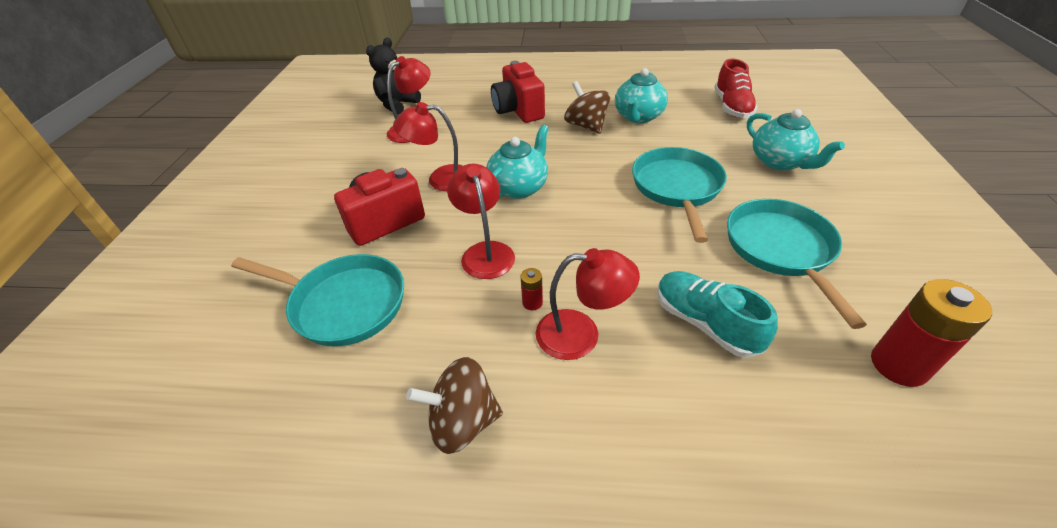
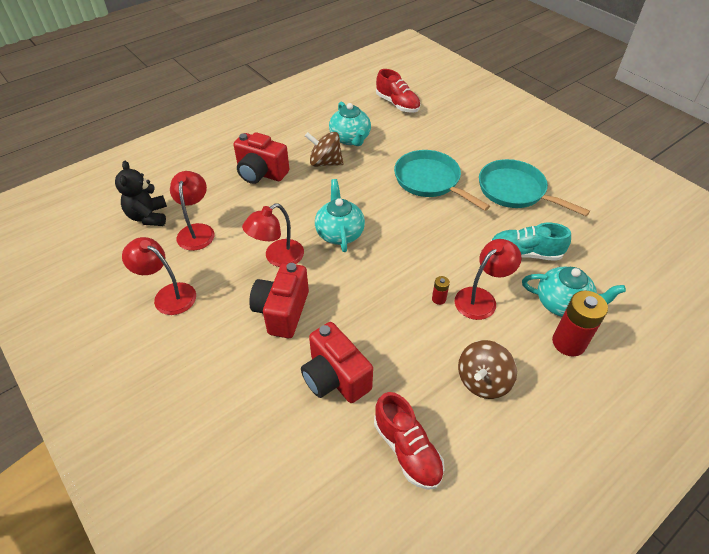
camera: 45 degrees left, 5 degrees up
(300, 421) = (407, 449): none -> red shoe
(343, 303) = (335, 378): turquoise pan -> red camera
(485, 252) = (375, 288): red lamp -> red lamp (168, 295)
(780, 162) = (462, 134): turquoise teapot -> turquoise teapot (563, 304)
(898, 365) = (607, 223): red battery -> red battery (568, 343)

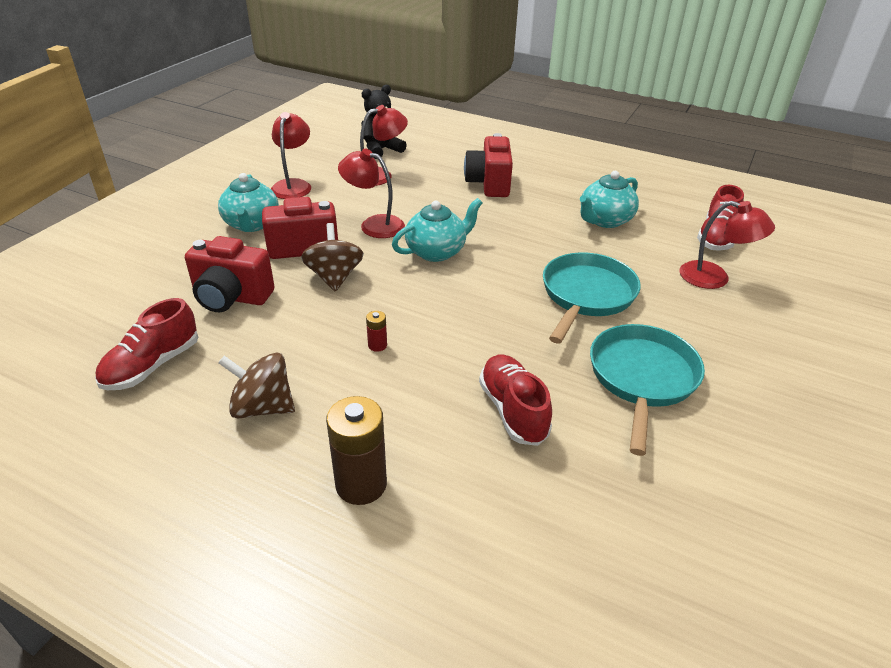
camera: 65 degrees right, 10 degrees down
(325, 163) = (544, 215): brown spinning top -> brown spinning top (334, 277)
(335, 378) = (231, 297): red camera -> red camera turned 105 degrees counterclockwise
(481, 298) = (399, 382): red lamp -> red lamp (714, 278)
(525, 253) = (513, 410): turquoise shoe -> red shoe
(563, 304) = (435, 468): turquoise teapot -> turquoise teapot (252, 224)
(568, 343) = (361, 484): red battery -> brown battery

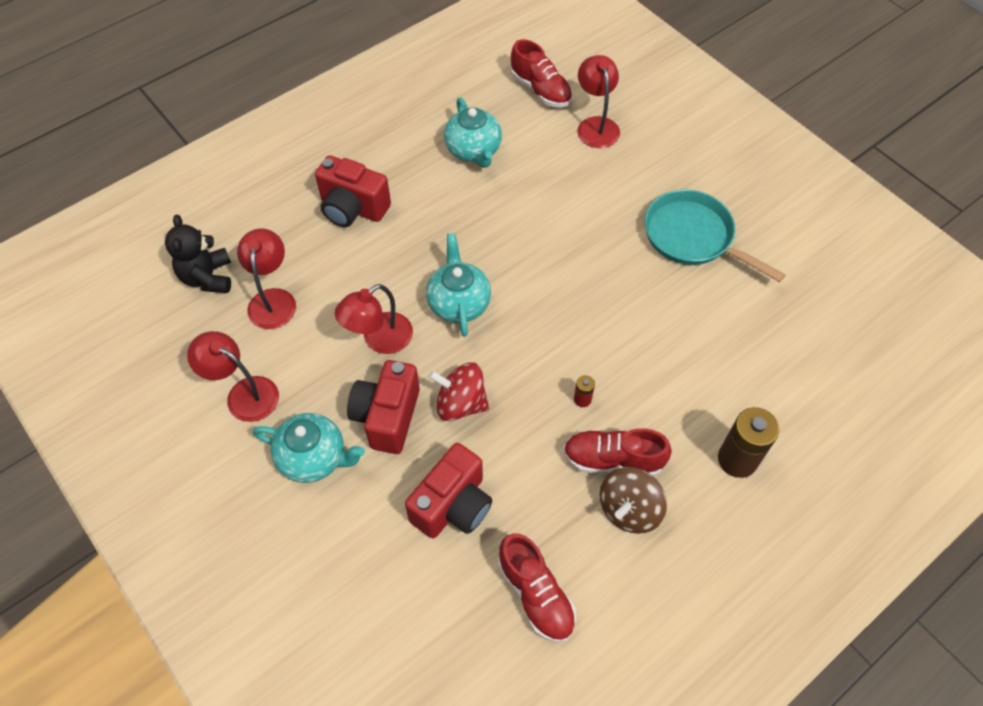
camera: 65 degrees left, 20 degrees up
(334, 277) = (460, 403): brown spinning top -> red spinning top
(513, 410) = (697, 333): red shoe -> red shoe (613, 460)
(586, 296) = (580, 221): turquoise pan -> none
(714, 278) = (596, 125): red lamp -> red lamp turned 60 degrees counterclockwise

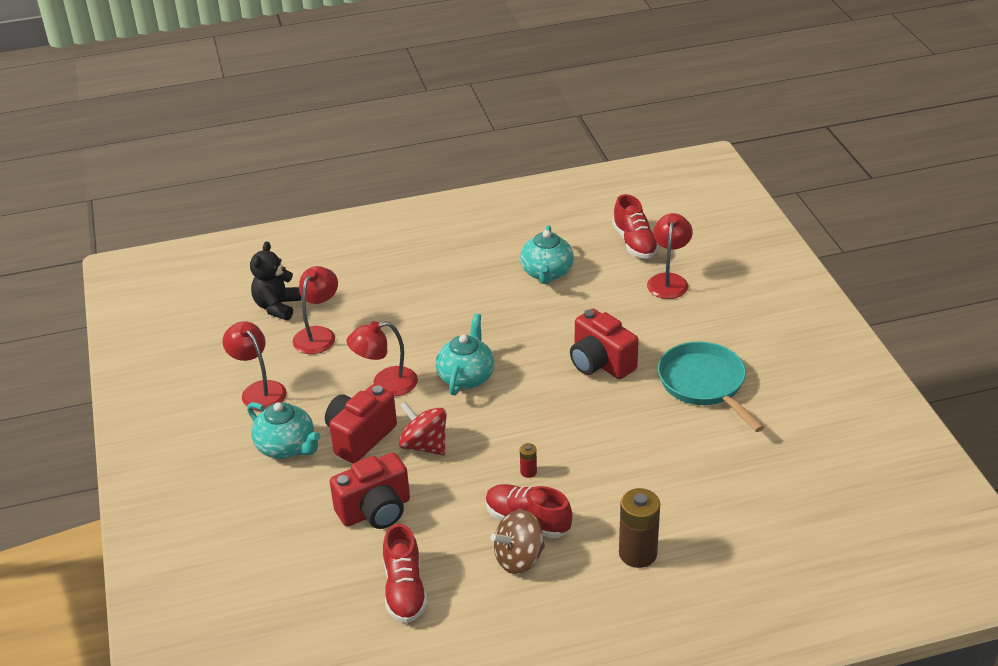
camera: 25 degrees right, 20 degrees down
(353, 208) = (419, 289): red camera -> red camera (600, 363)

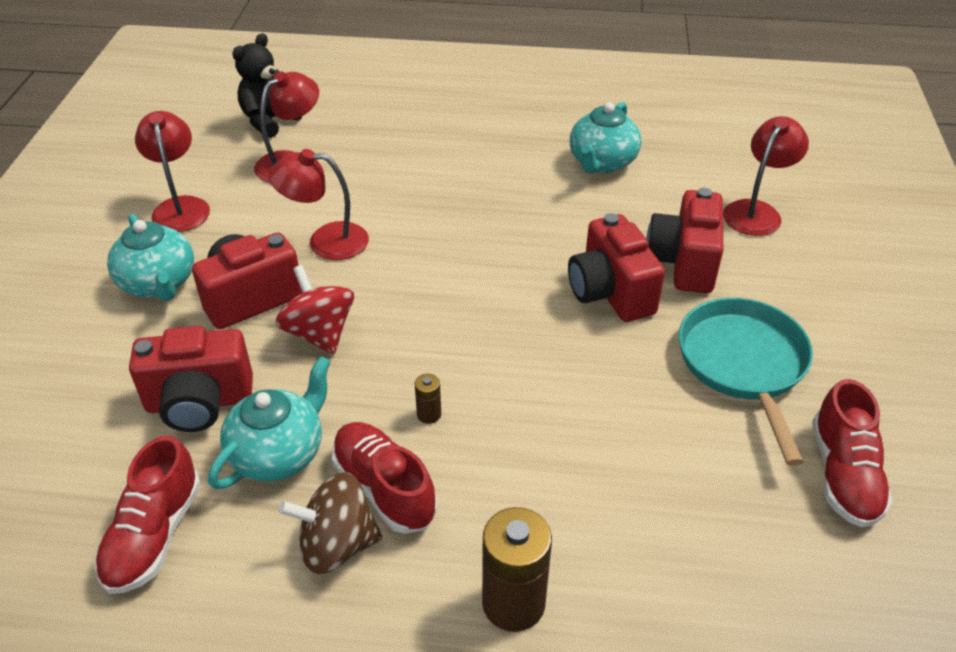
camera: 20 degrees right, 5 degrees up
(466, 376) = (428, 260): turquoise teapot -> turquoise teapot (279, 453)
(528, 472) = (429, 414): red battery -> brown battery
(634, 243) = (733, 155): red shoe -> red shoe (843, 474)
(637, 330) = (683, 263): none -> red camera

